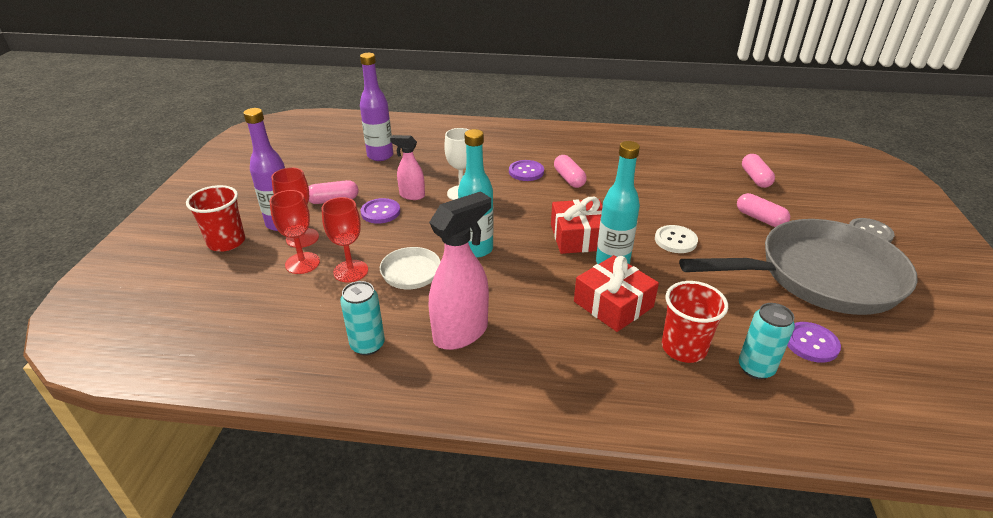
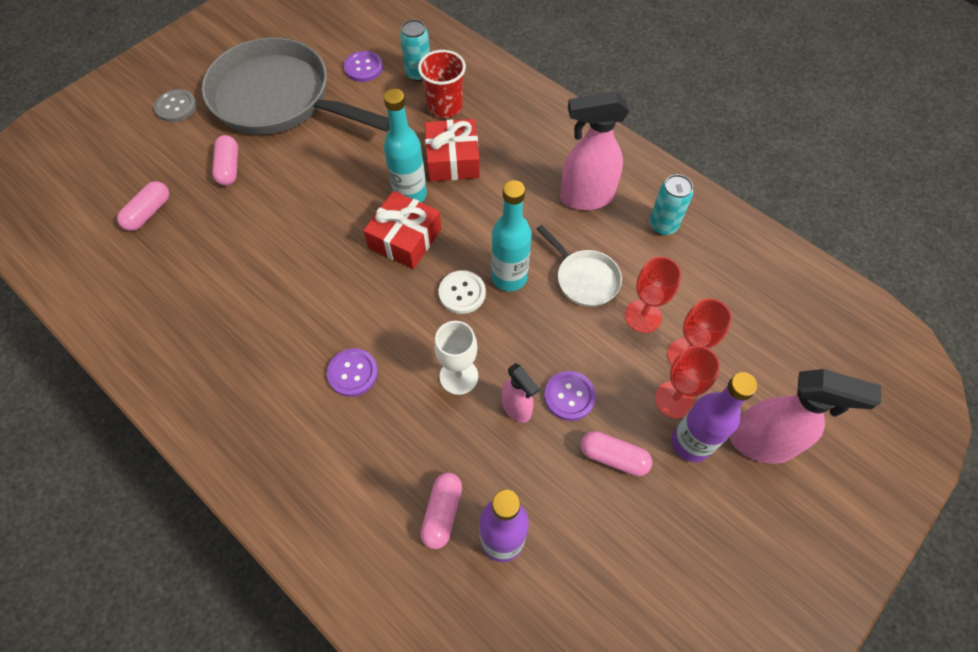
camera: 145 degrees left, 25 degrees up
(226, 242) = (761, 443): red cup -> pink spray bottle
(569, 179) = (321, 328): pink capsule -> pink capsule (442, 513)
(675, 240) = (330, 187): white button -> white button (462, 293)

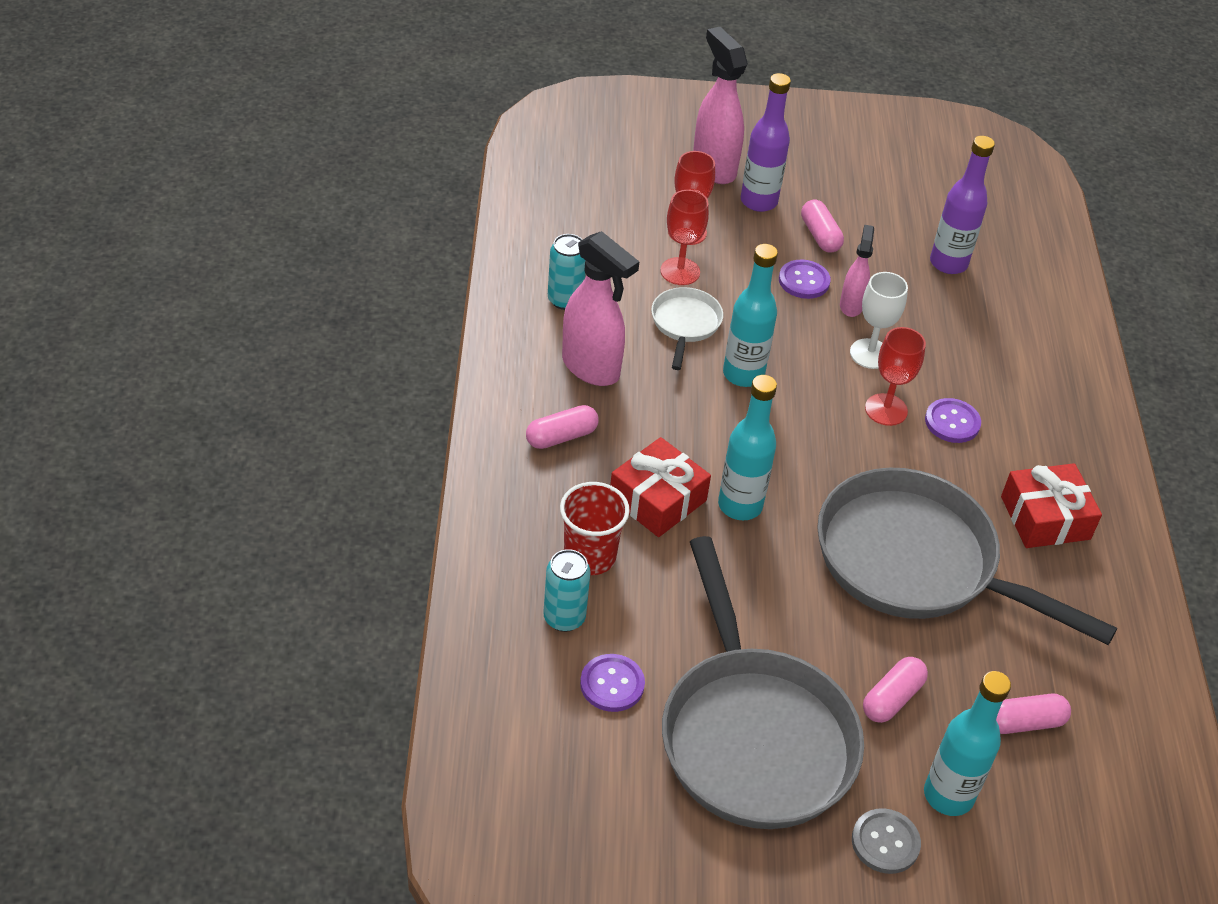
camera: 135 degrees left, 15 degrees down
(162, 148) = (948, 795): none -> turquoise bottle
(283, 250) = (916, 562): none -> grey pan
(405, 238) = (792, 475): red gift -> red gift (1045, 518)
(442, 513) = (973, 303): pink capsule -> pink capsule (561, 437)
(462, 293) = (796, 397): white button -> none
(674, 399) = (734, 223): red goblet -> red goblet (886, 410)

